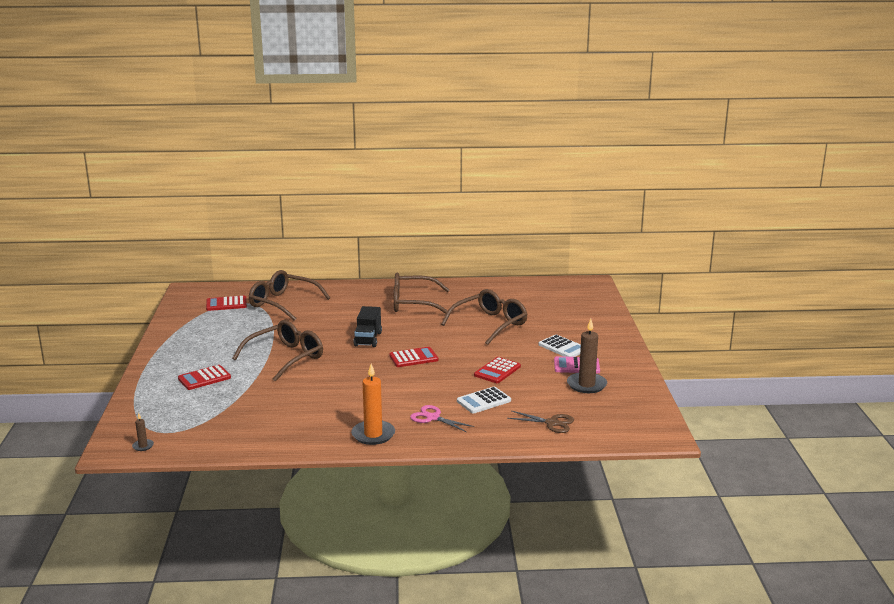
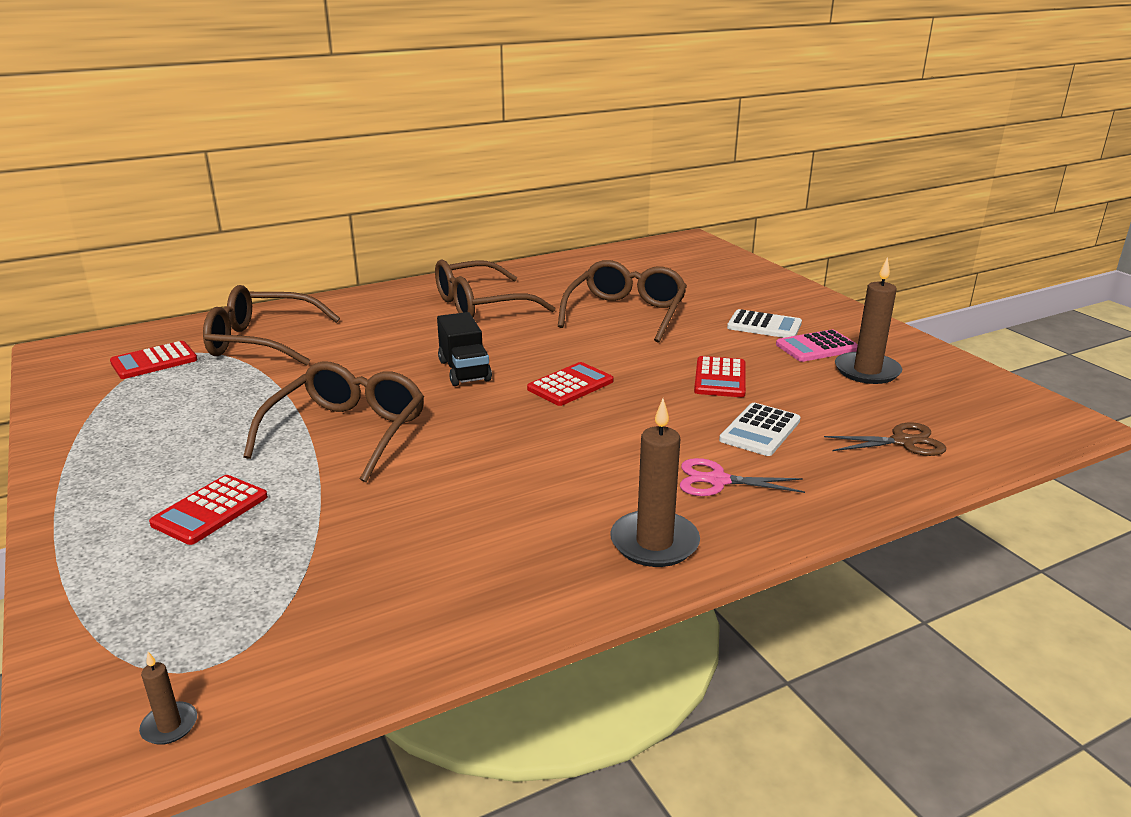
camera: 25 degrees left, 5 degrees up
(373, 434) = (654, 543): orange candle -> brown candle

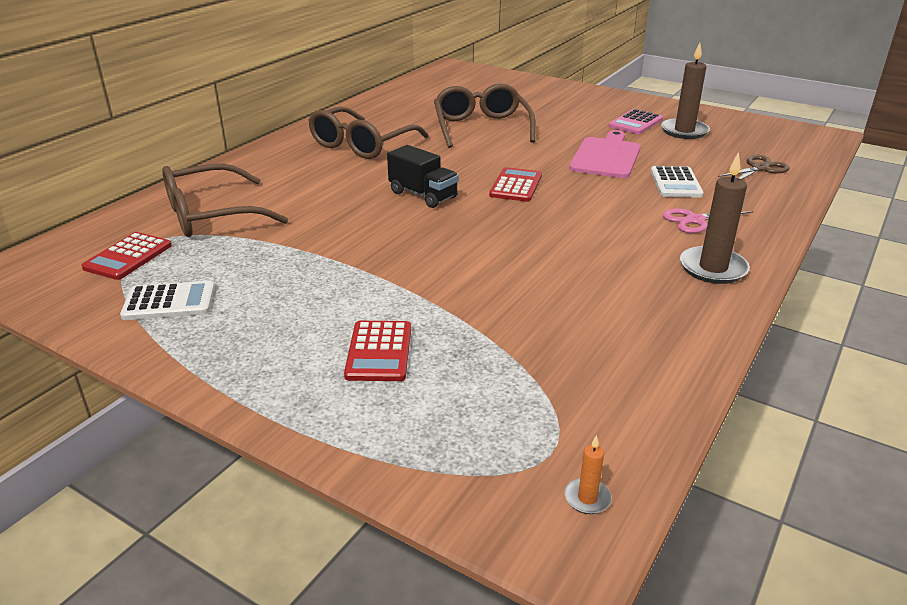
camera: 30 degrees left, 5 degrees up
(169, 726) = (587, 498): brown candle -> orange candle
(346, 433) = (401, 264): brown glasses -> none
(720, 378) = (606, 156): red calculator -> pink cutting board
(764, 325) = (584, 116): white calculator -> white calculator (169, 302)

